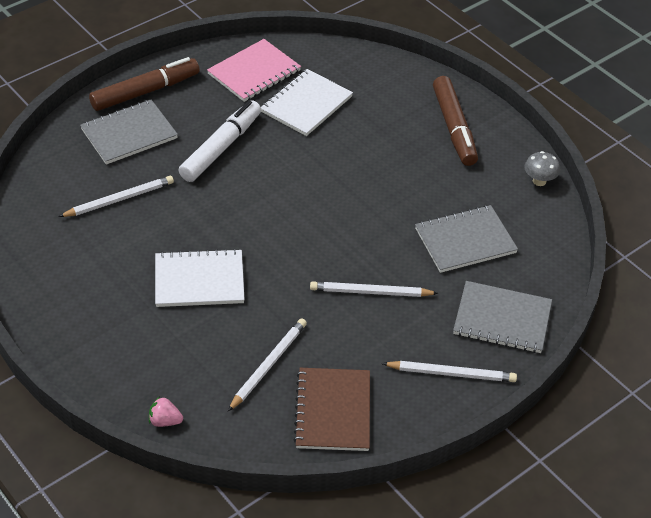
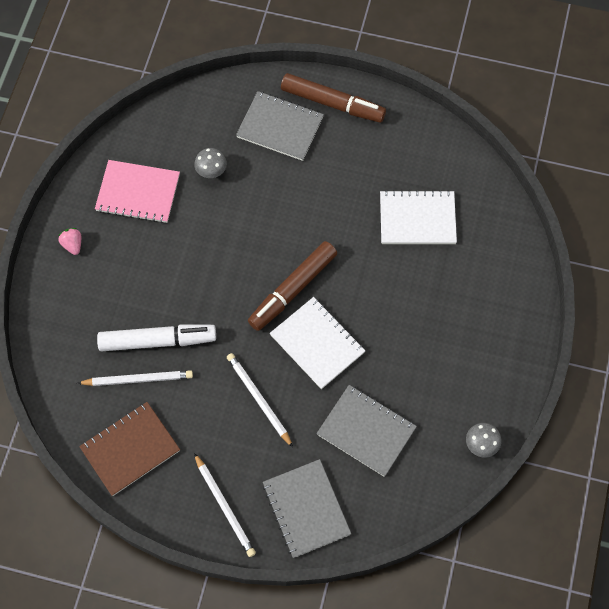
camera: 55 degrees right, 20 degrees up
(119, 199) = (211, 171): white pencil -> grey mushroom
(165, 421) = (43, 350): pink strawberry -> pink strawberry (73, 245)
(199, 280) = (178, 279): white notebook -> white notebook (317, 343)
(221, 147) = (319, 196): white marker -> white marker (157, 340)
(254, 72) = (420, 157): pink notebook -> pink notebook (138, 193)
(454, 128) = (487, 342): brown marker -> brown marker (293, 289)

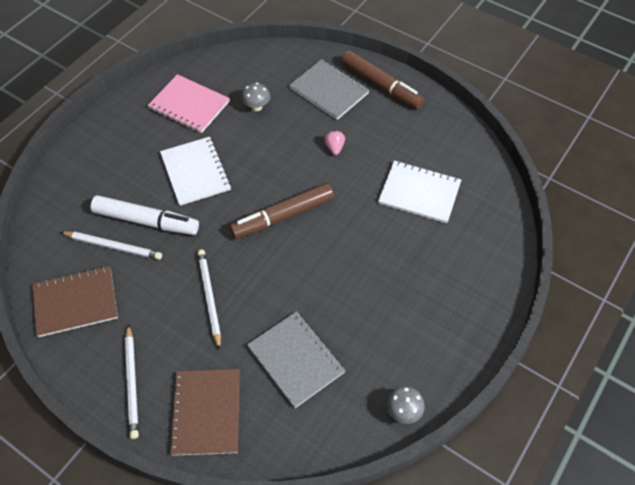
camera: 20 degrees right, 10 degrees down
(73, 245) = (117, 127): pink strawberry -> pink strawberry (334, 148)
(306, 509) = (206, 412): grey notebook -> brown notebook
(317, 343) = (284, 267): white notebook -> white notebook (195, 172)

